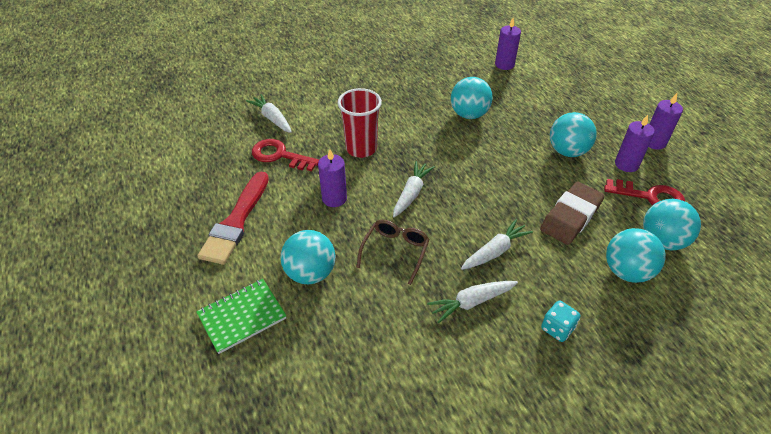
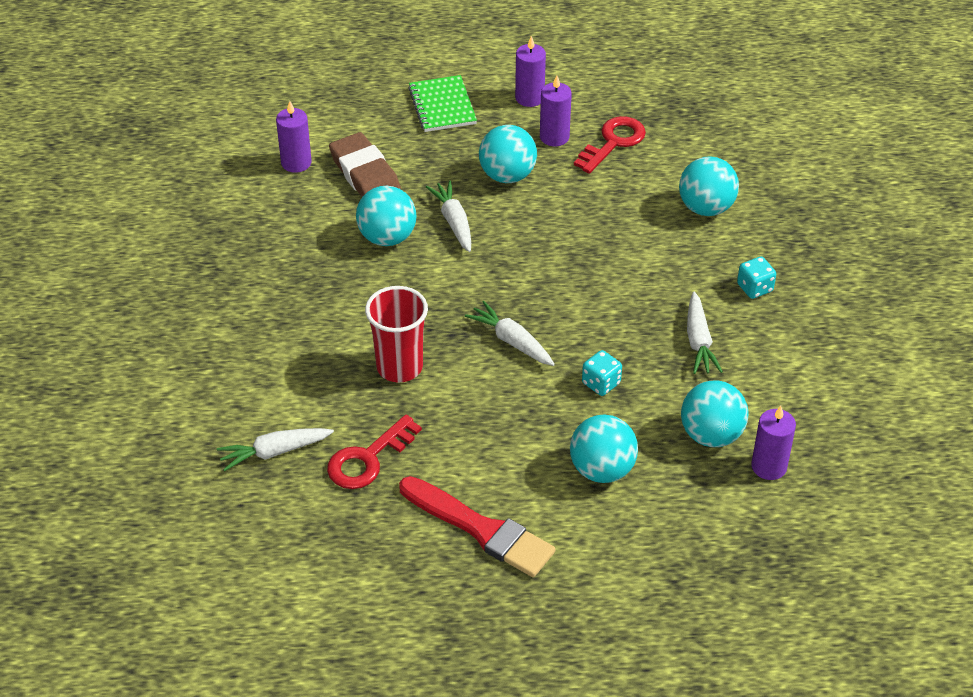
camera: 70 degrees left, 0 degrees up
(242, 316) = (642, 546): green notebook -> green notebook (442, 106)
(334, 198) = (485, 418): purple candle -> purple candle (769, 466)
(395, 251) = (601, 383): brown glasses -> turquoise dice
(495, 251) = (637, 298): white carrot -> white carrot (454, 222)
(570, 217) = (613, 217): brown eraser -> brown eraser (365, 174)
(662, 241) = (677, 163): turquoise ball -> turquoise ball (711, 435)

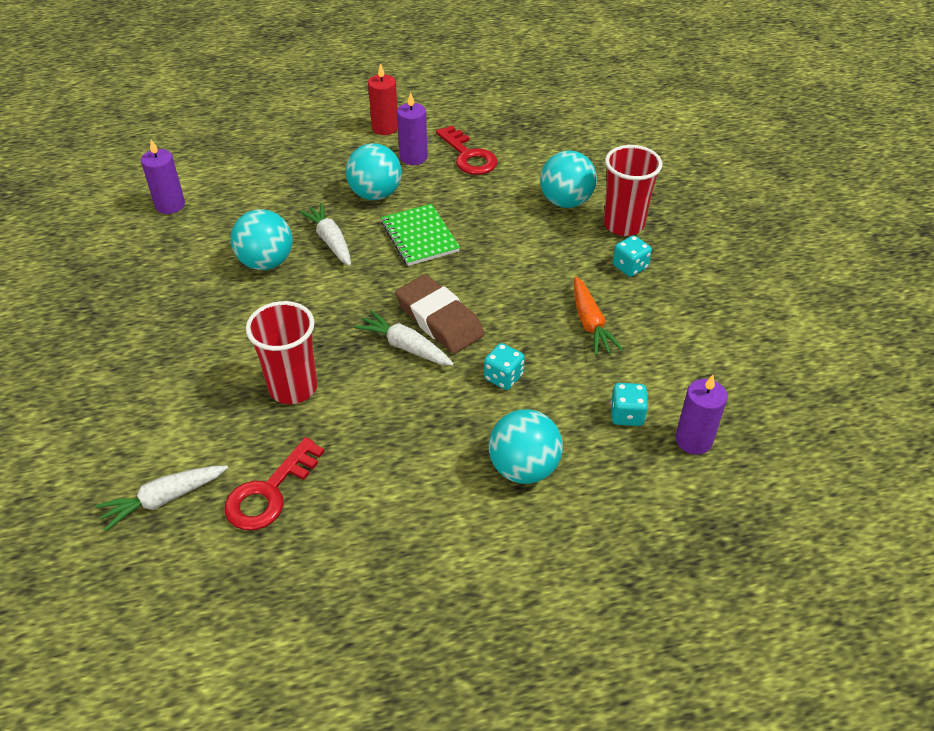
camera: 10 degrees left, 0 degrees up
(365, 174) = (238, 208): brown eraser -> brown eraser (439, 319)
(442, 106) = (305, 142): green notebook -> green notebook (419, 237)
(481, 529) = (405, 556): red brush -> none
(529, 98) = (385, 128): purple candle -> red candle
(613, 142) = (468, 156): red key -> red key turned 120 degrees clockwise
(698, 341) = (590, 323): white carrot -> orange carrot
(711, 435) = (626, 415): turquoise ball -> turquoise dice
(760, 241) = (623, 224): none -> red cup

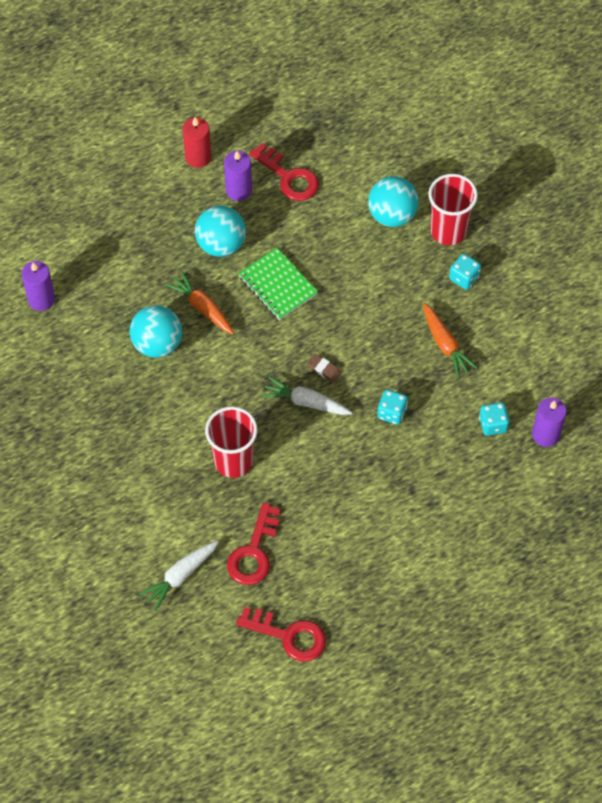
camera: 15 degrees left, 15 degrees up
(266, 609) = (289, 636): none -> red key
(330, 241) = (202, 308): white carrot -> orange carrot
(439, 319) = (324, 369): brown eraser -> brown eraser, size x0.42
(523, 468) = (429, 488): turquoise ball -> none

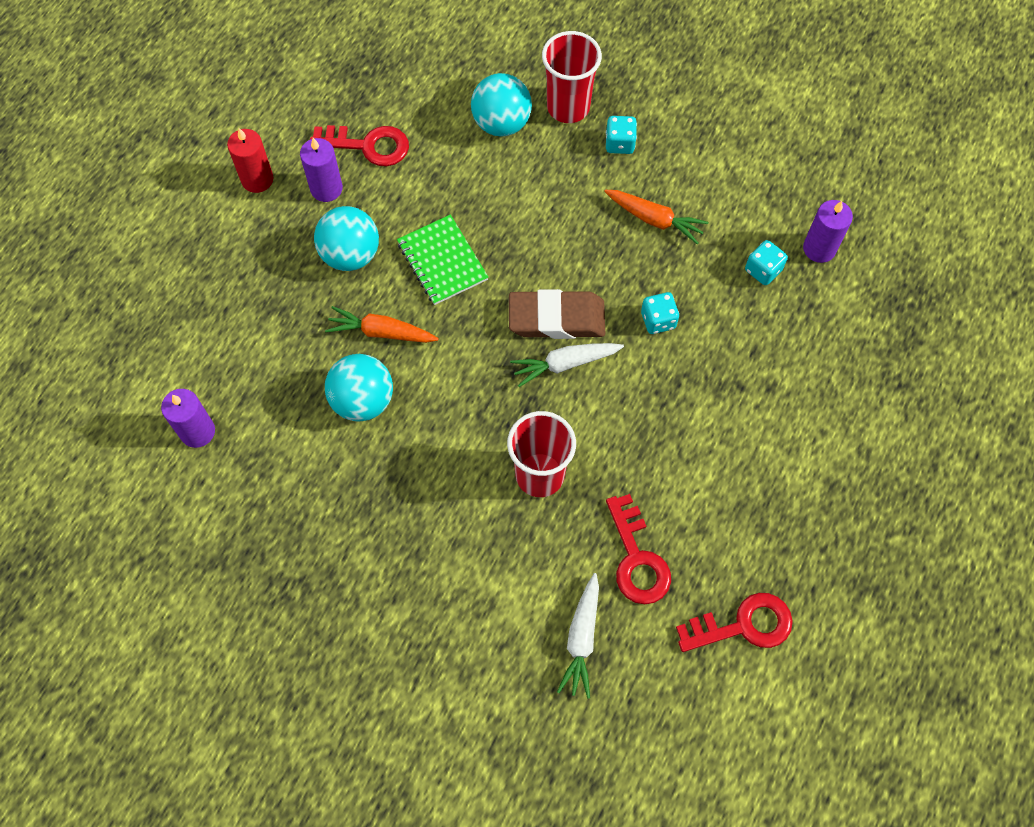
camera: 35 degrees left, 5 degrees up
(277, 285) = (442, 261): green notebook -> green notebook turned 45 degrees clockwise
(324, 369) = (556, 318): brown eraser -> brown eraser, size x2.36

